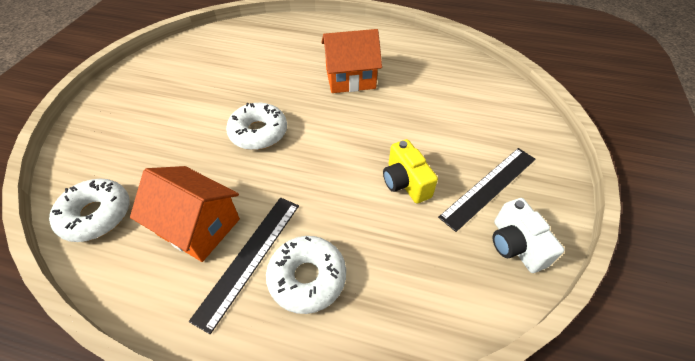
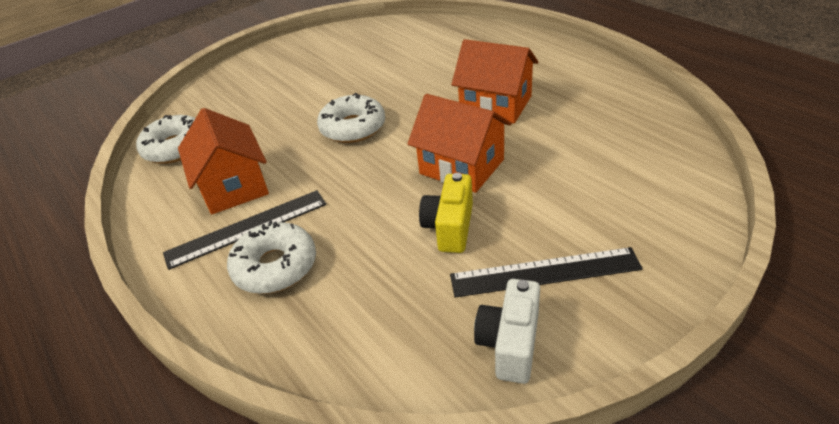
camera: 40 degrees right, 10 degrees down
(371, 133) = (461, 166): none -> orange house

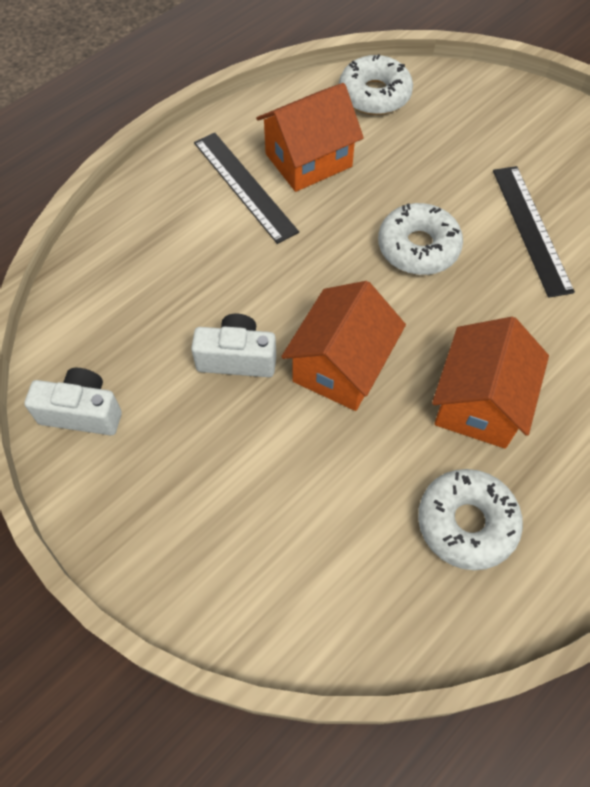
camera: 80 degrees right, 20 degrees up
(275, 266) = (192, 219): white donut -> white donut (466, 523)
(450, 227) = (237, 358): yellow camera -> white camera
(544, 272) = (165, 446): black ruler -> black ruler (531, 229)

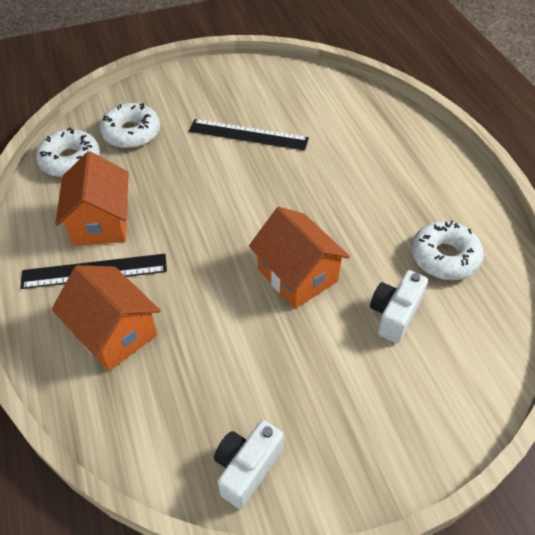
camera: 65 degrees left, 10 degrees down
(237, 358) = (255, 336): white camera -> white camera (394, 314)
(418, 247) = (225, 194): white donut -> white donut (131, 133)
(479, 403) = (363, 215): orange house -> orange house (114, 332)

